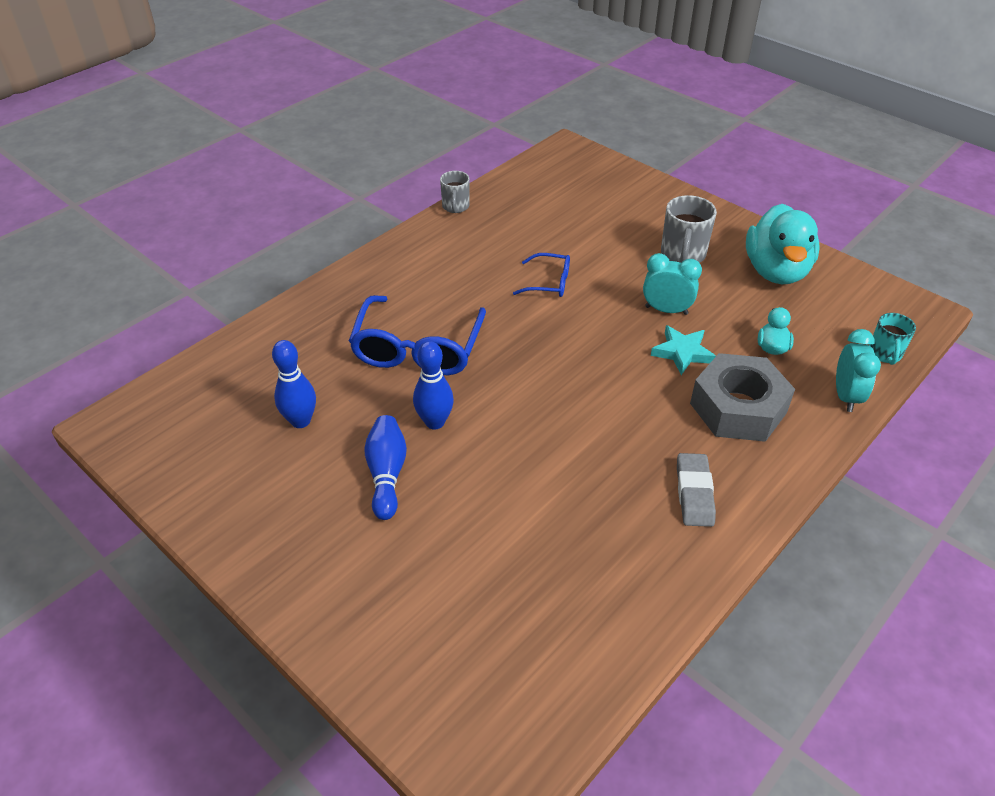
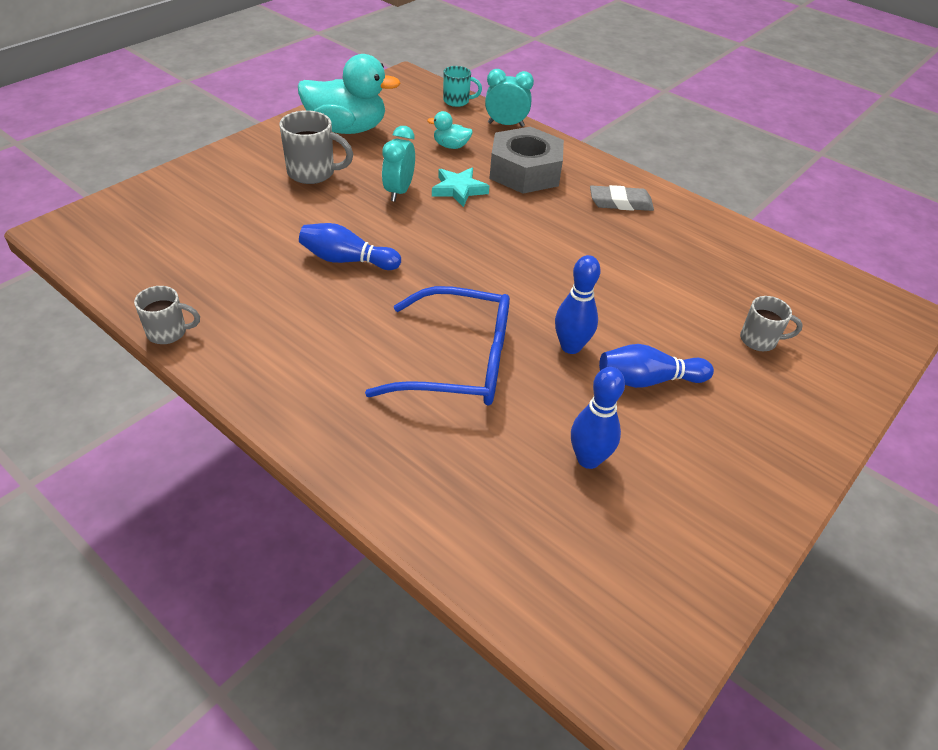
camera: 95 degrees left, 0 degrees up
(440, 586) = (759, 340): none -> grey mug
(549, 282) = (347, 260): blue glasses -> blue bowling pin

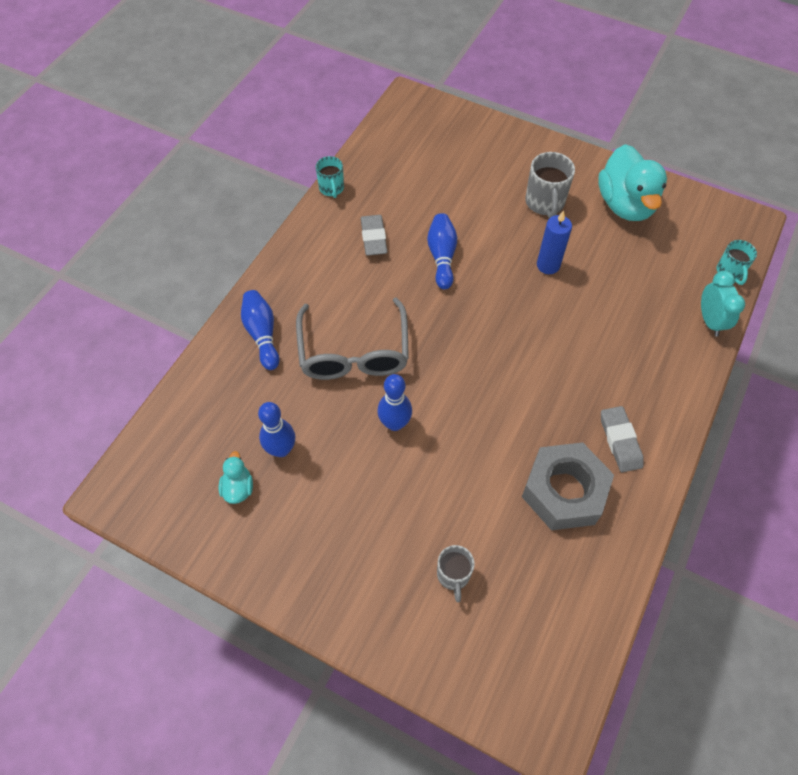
camera: 80 degrees right, 15 degrees up
(168, 332) = (331, 188): grey mug -> turquoise mug
(284, 310) = (373, 238): none -> grey eraser
(399, 191) = (548, 265): turquoise clock -> blue candle
(451, 146) = (642, 285): turquoise duck -> turquoise duck (238, 488)
(459, 190) = (573, 306): turquoise star -> none
(459, 362) = (354, 352): blue glasses -> grey glasses
(525, 171) = (631, 351): grey nut -> grey nut (564, 491)
(648, 380) = (373, 484): blue bowling pin -> blue bowling pin (262, 334)

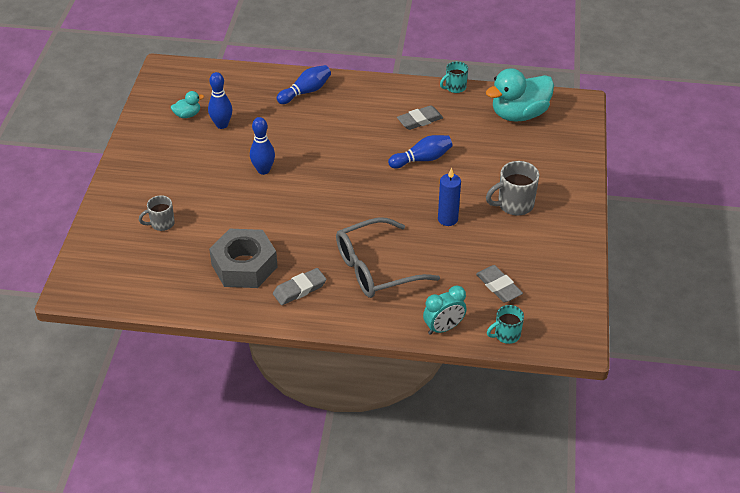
camera: 70 degrees right, 15 degrees down
(354, 352) = (312, 137): grey glasses -> grey glasses (376, 268)
(625, 205) = (544, 254): turquoise duck -> turquoise duck (519, 114)
(661, 256) = (498, 286): none -> grey eraser

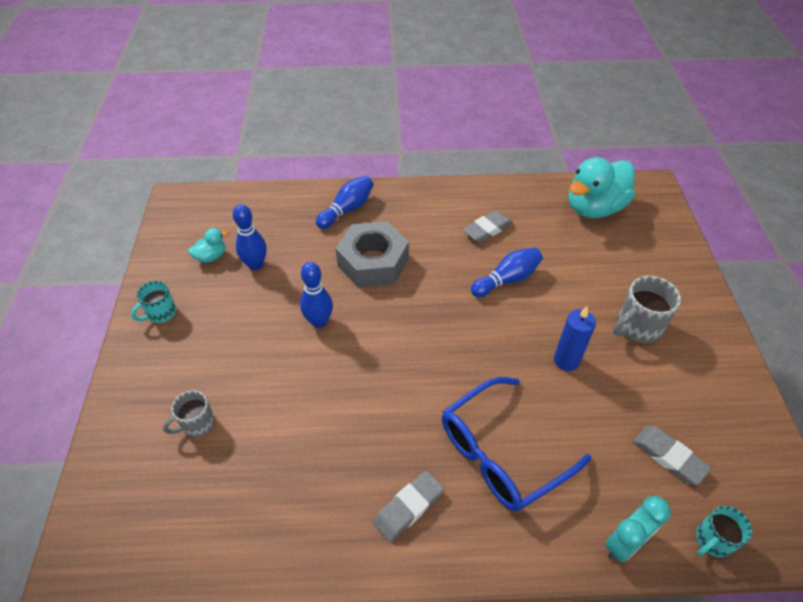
camera: 10 degrees left, 5 degrees up
(244, 266) = (323, 478): grey nut -> grey nut (373, 262)
(376, 268) = (501, 453): grey glasses -> blue glasses
(455, 87) = (512, 184): turquoise mug -> turquoise mug (161, 313)

